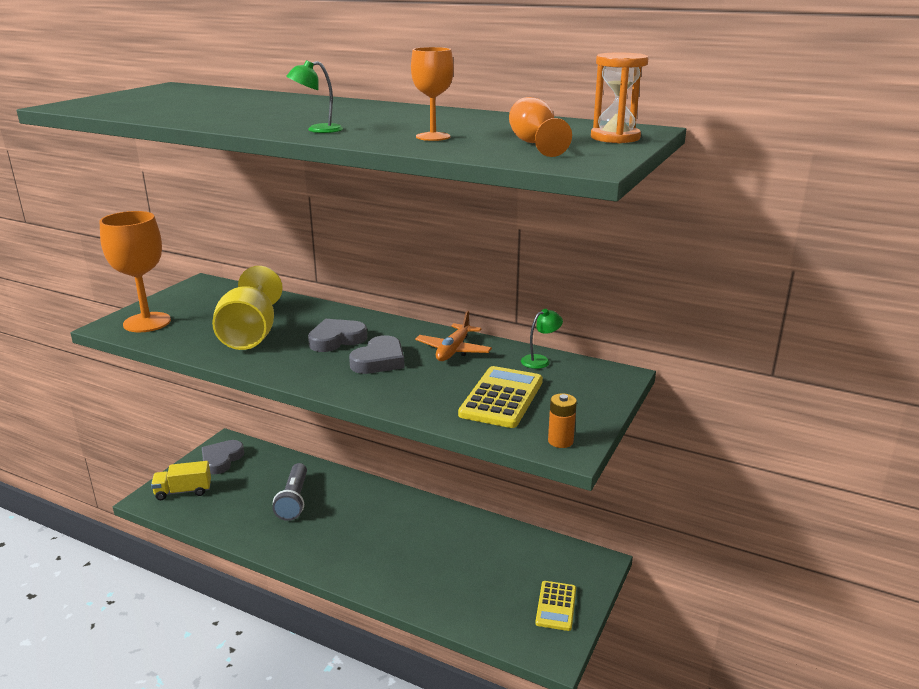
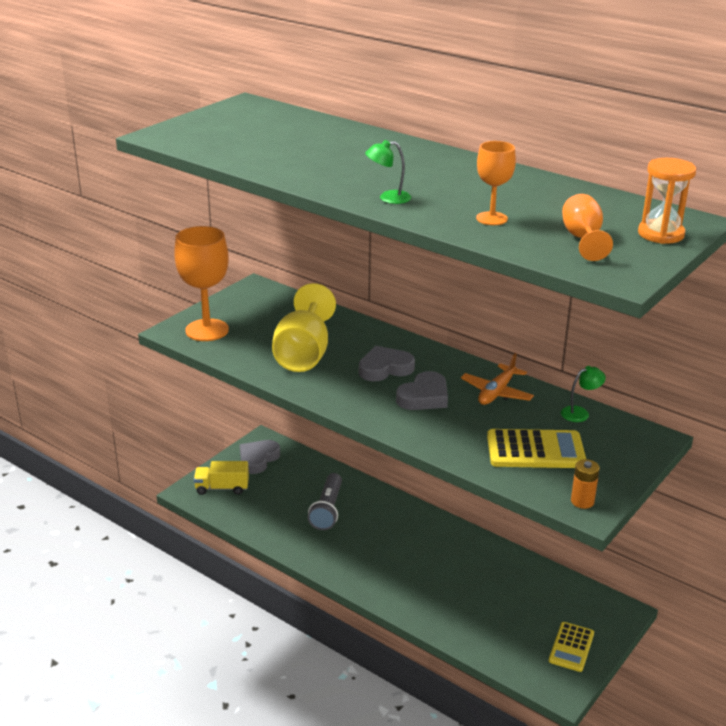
camera: 10 degrees right, 5 degrees up
(502, 398) = (535, 450): yellow calculator -> yellow calculator turned 60 degrees clockwise

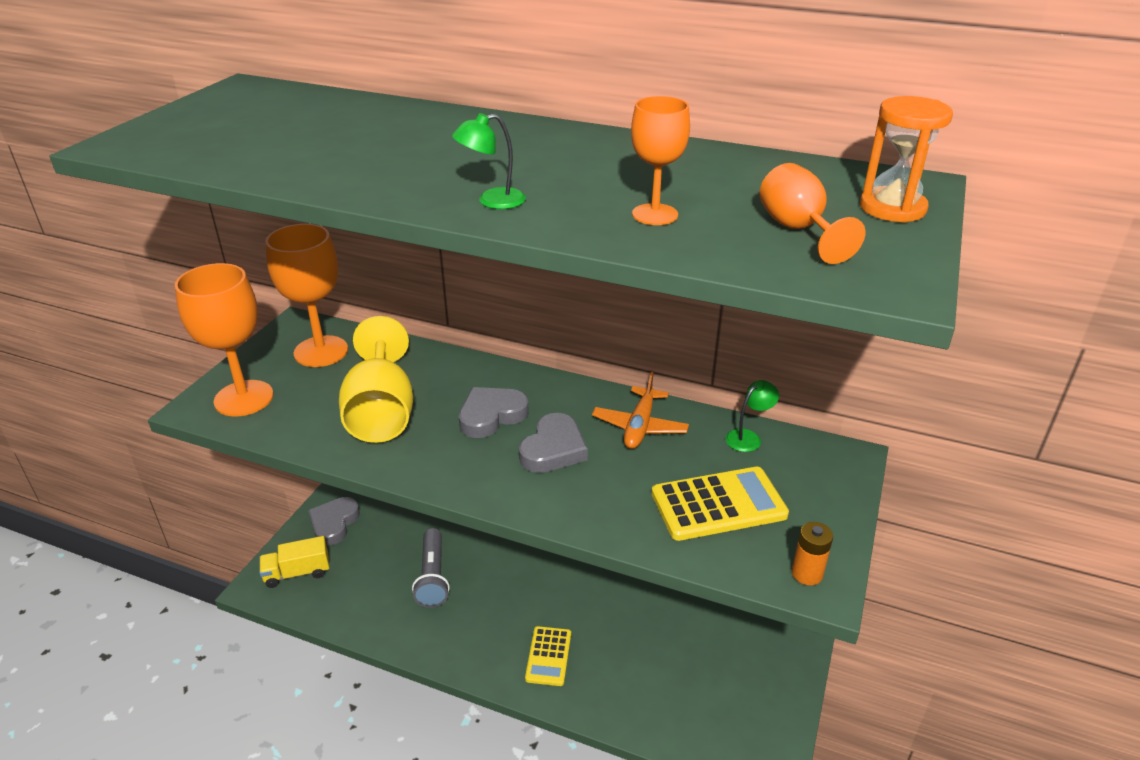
camera: 15 degrees left, 5 degrees up
(269, 307) = (321, 351): none -> orange goblet
(571, 647) = (763, 704): yellow calculator -> yellow calculator (548, 656)

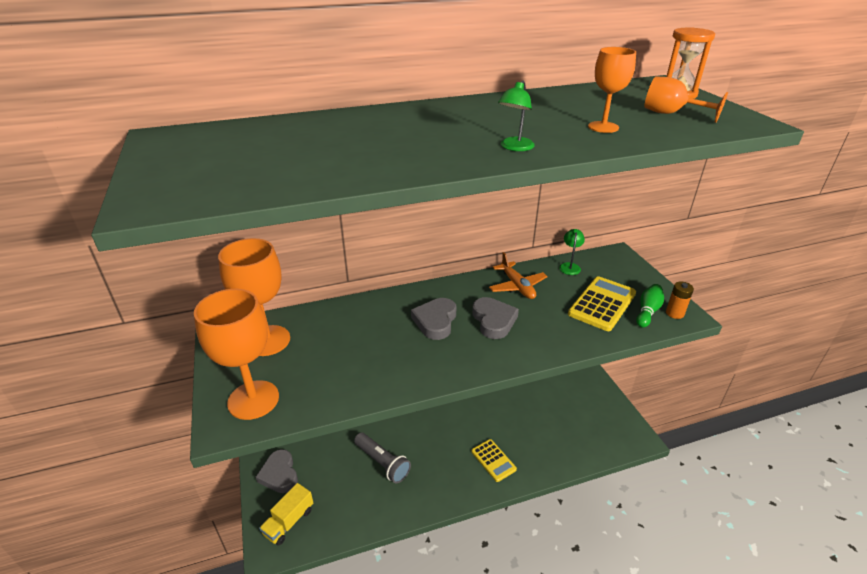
camera: 40 degrees left, 0 degrees up
(381, 412) = (367, 355): yellow goblet -> none
(768, 548) = (647, 311): none -> green bowling pin

